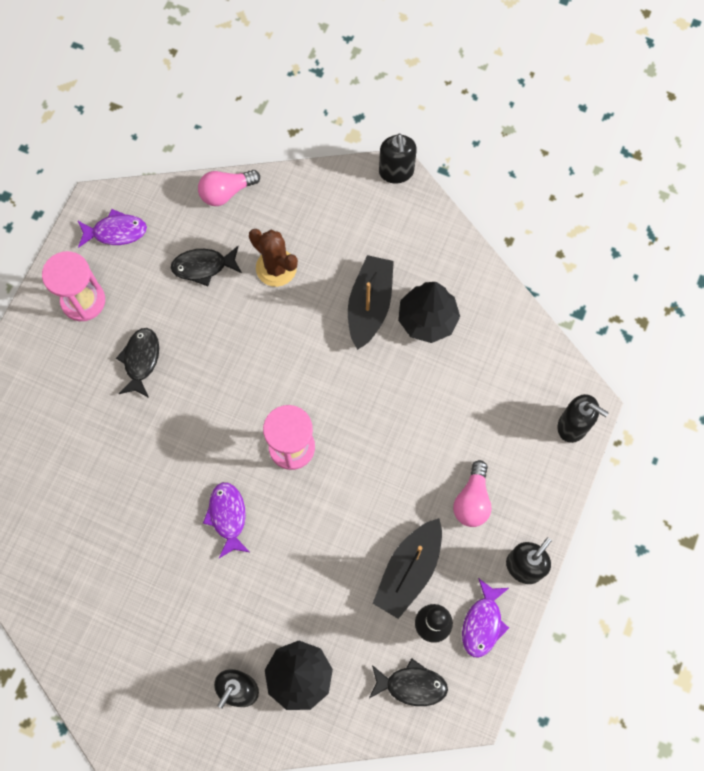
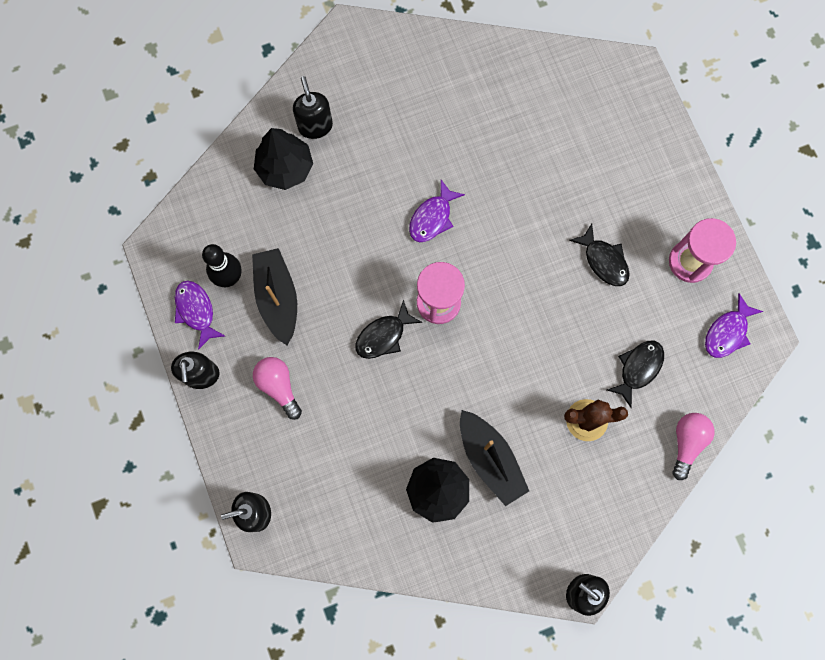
camera: 135 degrees right, 5 degrees up
(228, 517) = (432, 217): purple fish -> purple fish turned 90 degrees clockwise
(411, 685) = (208, 229): black fish -> black fish (383, 335)

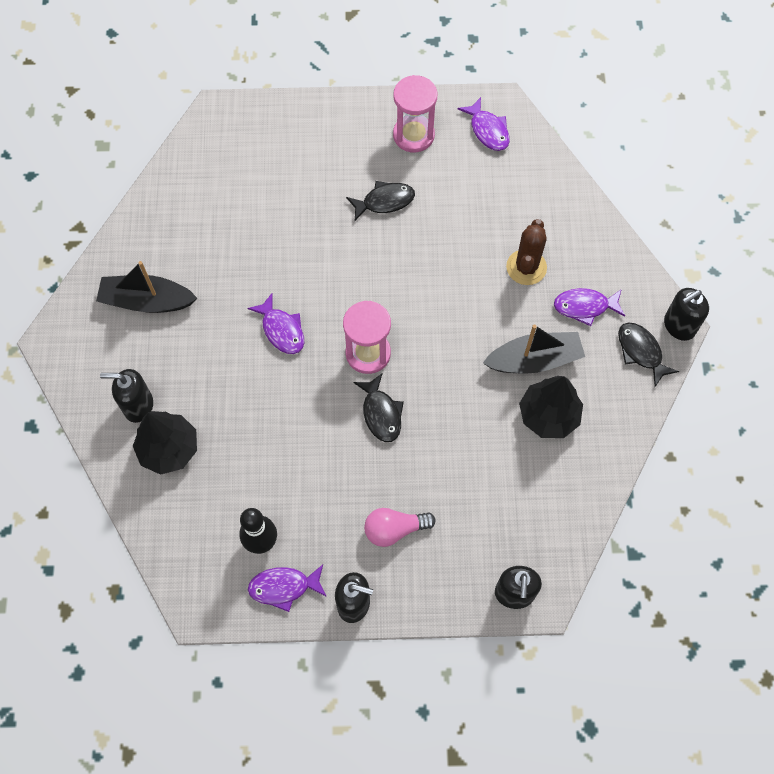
camera: 70 degrees left, 10 degrees down
(277, 298) = (303, 501): black boat -> black boat (147, 301)
(566, 491) = (585, 306): none -> purple fish
(638, 369) = (494, 210): black fish -> black fish (641, 352)
(687, 442) = (574, 196): pink light bulb -> none

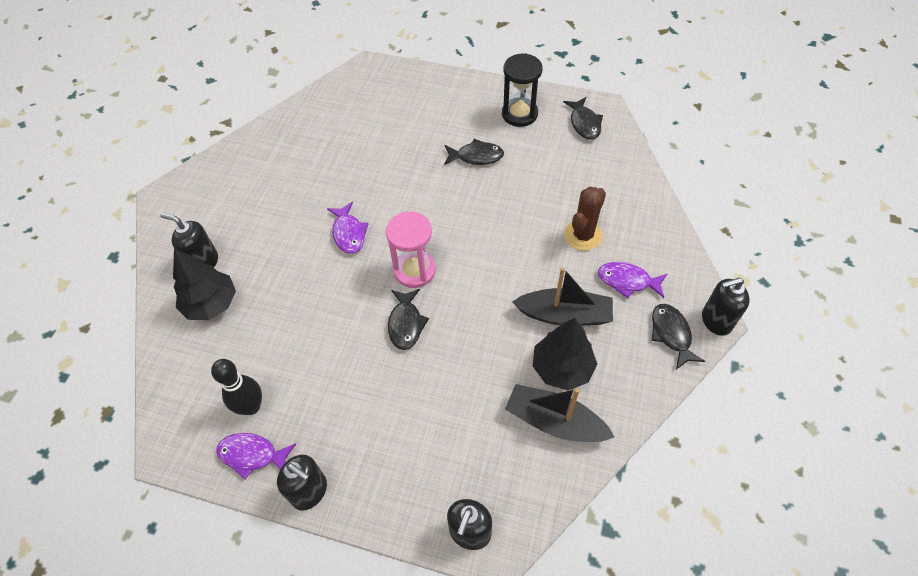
camera: 20 degrees right, 10 degrees down
(147, 301) = (251, 185): black boat -> black boat (555, 421)
(394, 529) = (376, 432): pink light bulb -> none
(413, 135) = (519, 114): pink hourglass -> black hourglass
(488, 130) = (584, 123): purple fish -> black fish

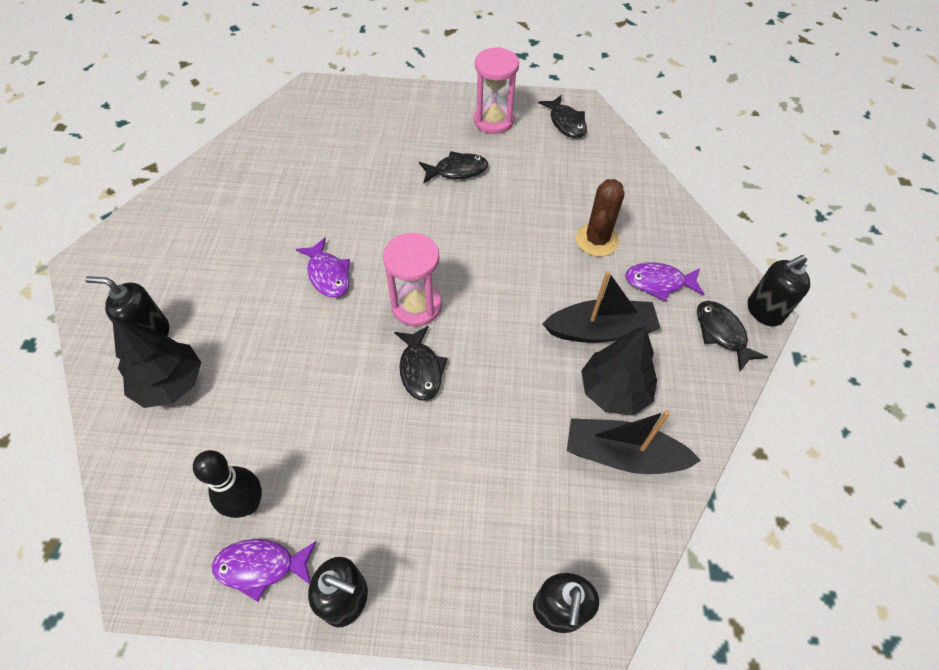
camera: 15 degrees left, 0 degrees up
(519, 114) = (493, 120): black hourglass -> pink hourglass

